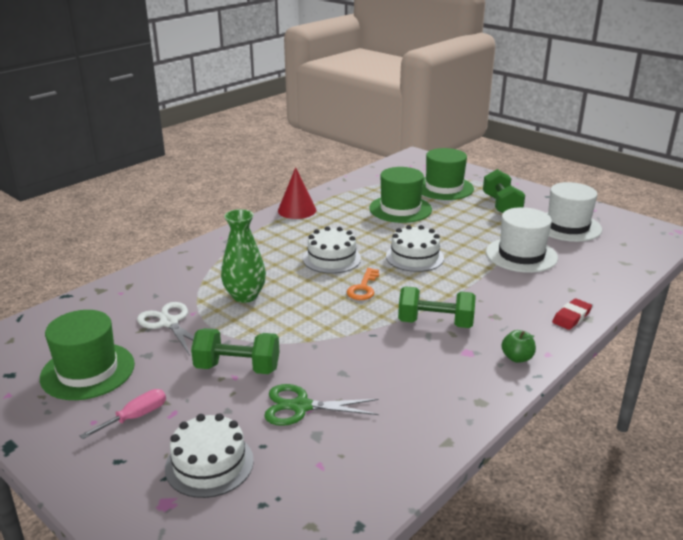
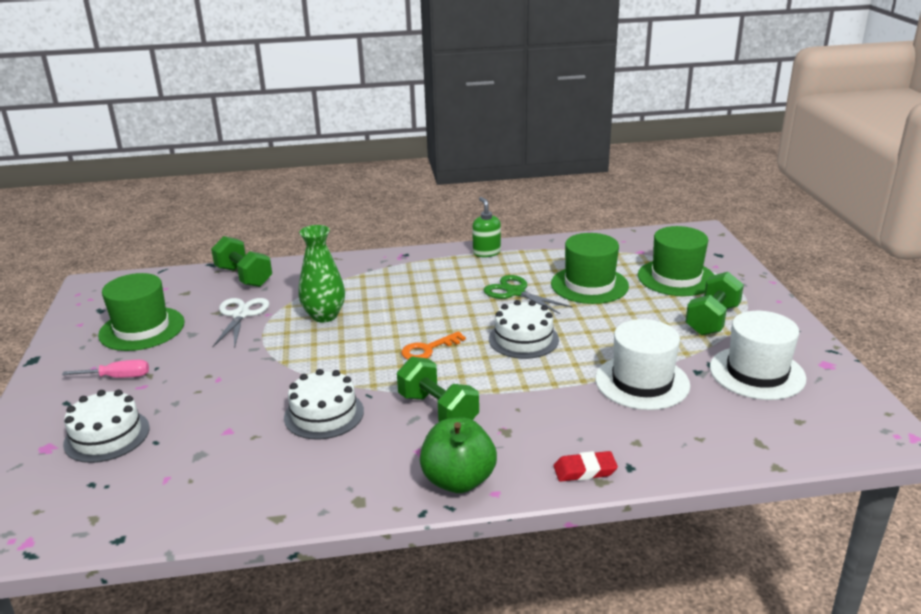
camera: 40 degrees right, 0 degrees up
(237, 368) = (230, 373): green dumbbell -> green dumbbell (244, 277)
(297, 210) = (486, 252): red cone -> green soap dispenser
(300, 407) = (223, 427): green scissors -> green scissors (515, 292)
(331, 258) = (444, 310): white cake -> white cake (324, 414)
(517, 358) = (458, 480): green apple -> green apple, size x1.86

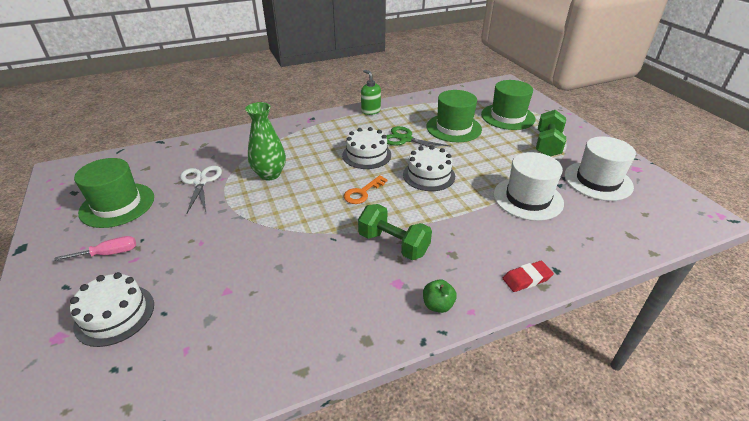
camera: 15 degrees left, 10 degrees up
(244, 277) = (192, 149): green dumbbell -> none
(324, 414) = (303, 261): white cake -> white cake (366, 155)
(458, 480) = (437, 305): green apple -> green apple, size x0.54

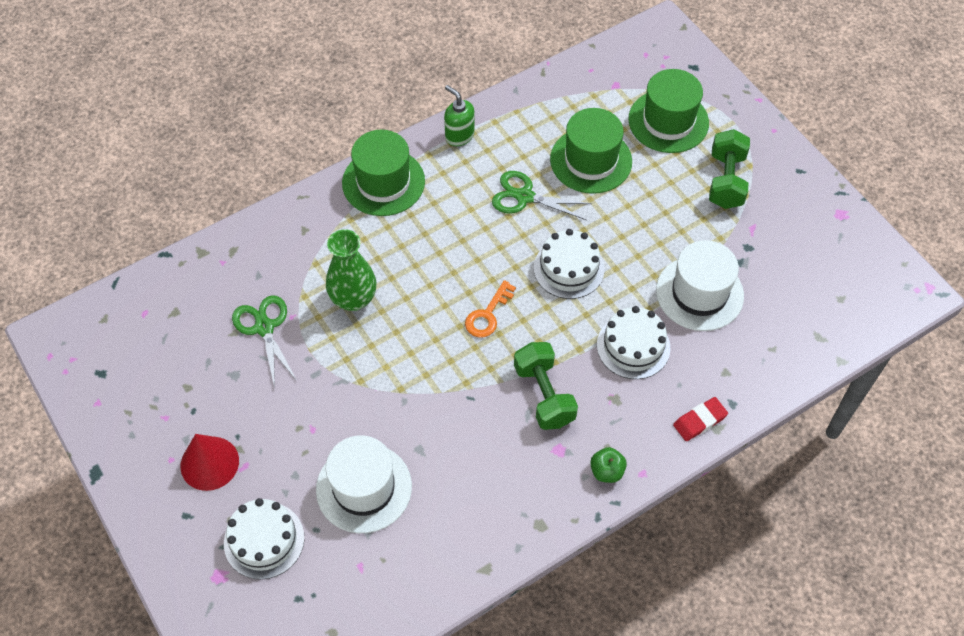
camera: 10 degrees left, 20 degrees up
(109, 253) = (209, 463): pink screwdriver -> red cone
(117, 205) = (174, 386): green hat -> green hat (383, 182)
(200, 182) = (264, 327): white scissors -> green scissors
(366, 155) = (476, 239): white cake -> white cake (633, 346)
(393, 244) = (544, 395): green dumbbell -> green dumbbell turned 45 degrees clockwise
(598, 181) = (789, 246): white hat -> white hat (364, 488)

